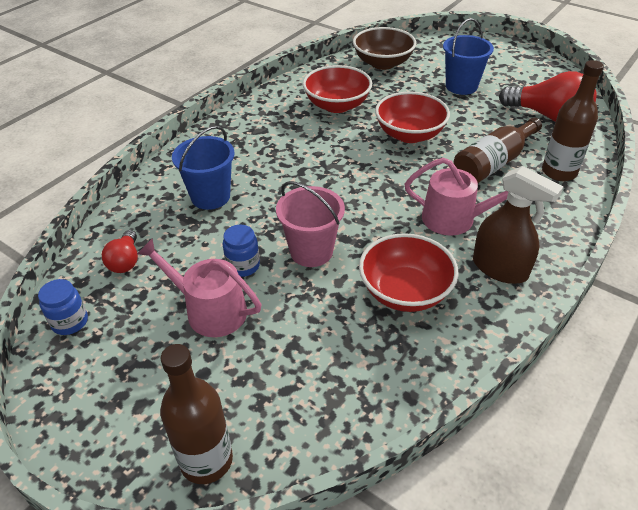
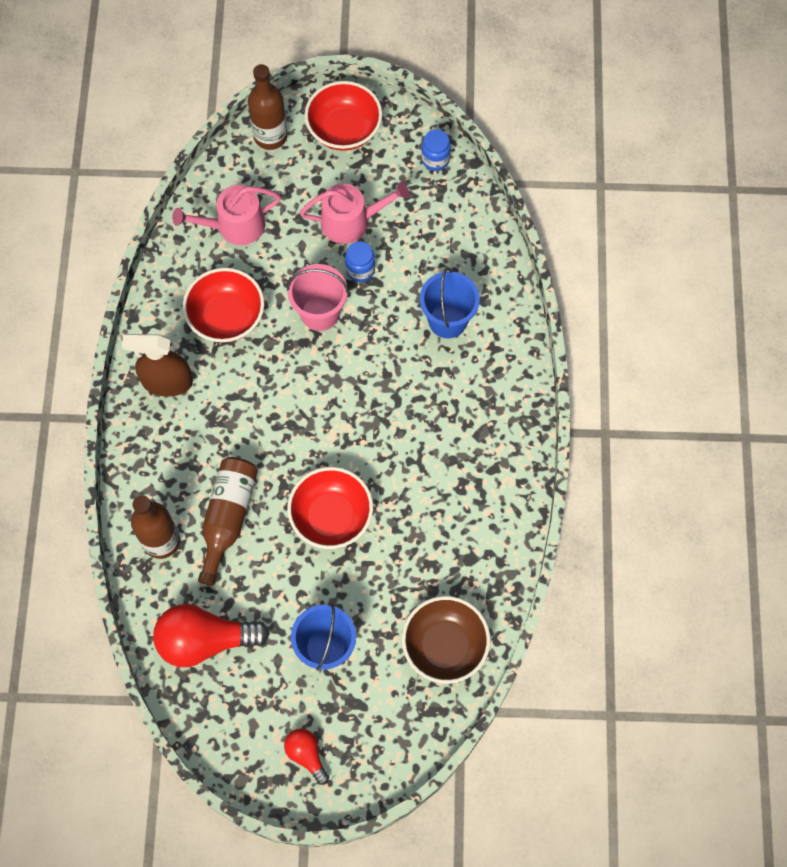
camera: 145 degrees right, 25 degrees up
(125, 261) = (450, 222): red light bulb -> red light bulb (306, 755)
(337, 105) = (437, 523): red bowl -> red bowl (344, 129)
(455, 219) = (227, 417): pink watering can -> pink watering can (235, 226)

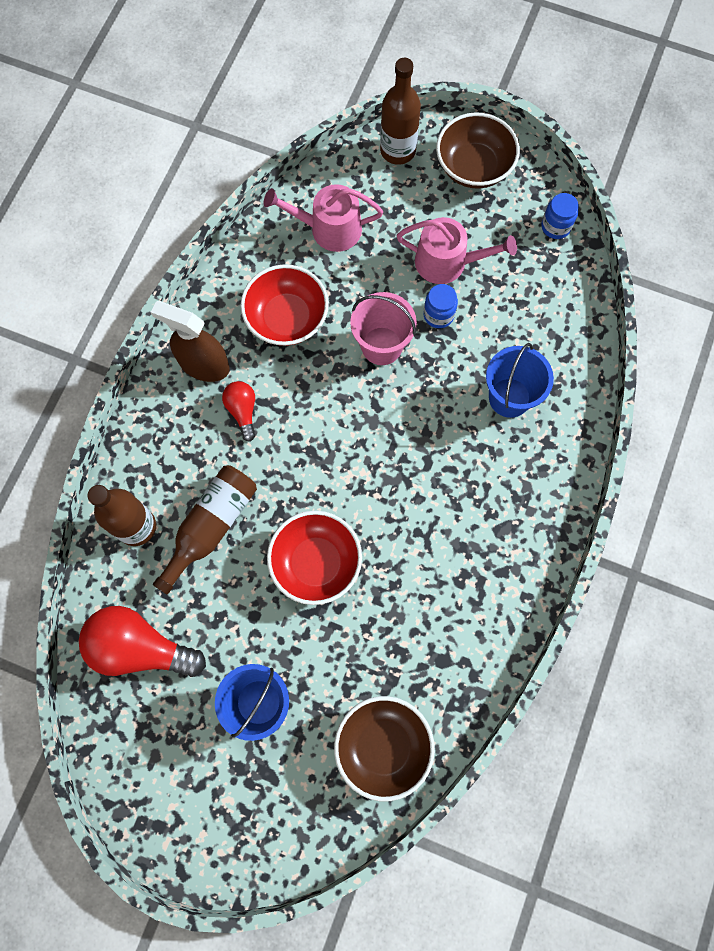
camera: 20 degrees right, 5 degrees up
(306, 755) = (196, 811): red light bulb -> red light bulb (242, 411)
(344, 129) = (473, 167): red bowl -> brown bowl

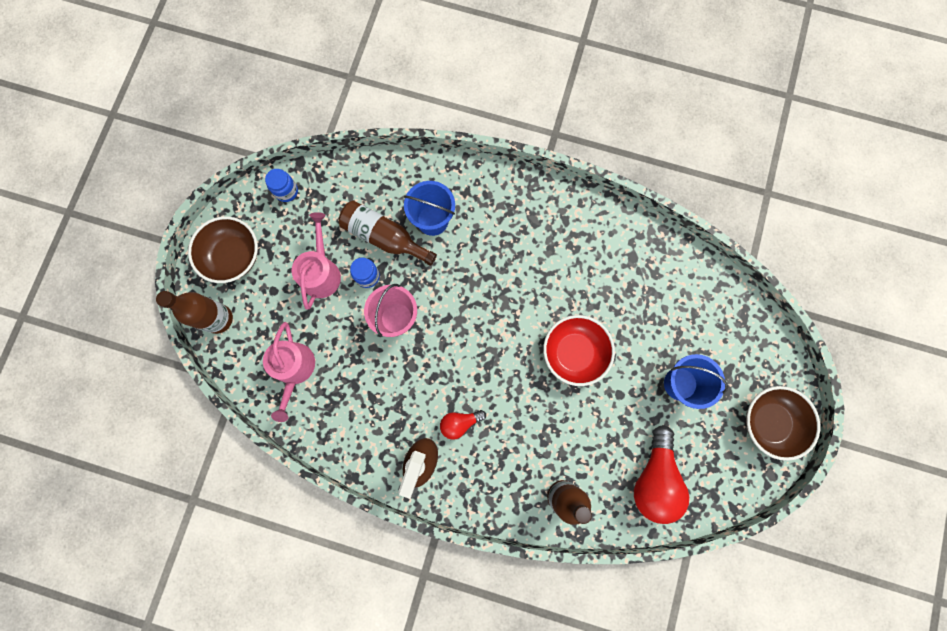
camera: 95 degrees left, 5 degrees up
(211, 526) = (555, 436): brown bottle -> brown bottle (384, 237)
(287, 318) = (377, 396): red bowl -> none
(383, 746) = (696, 294): brown bowl -> brown bowl (769, 422)

